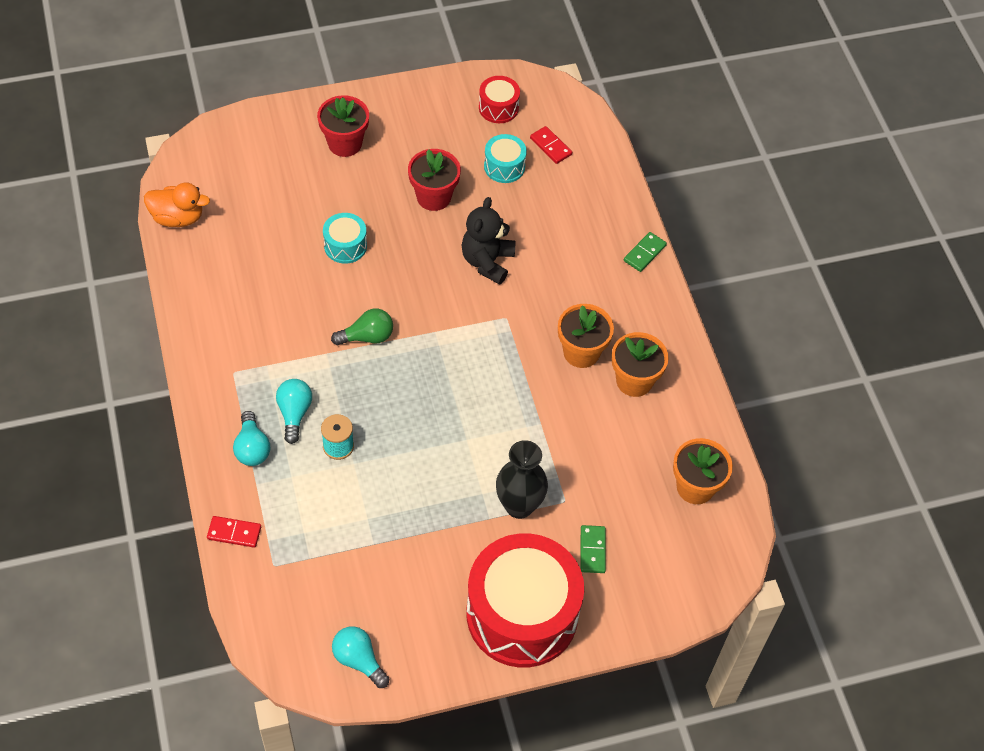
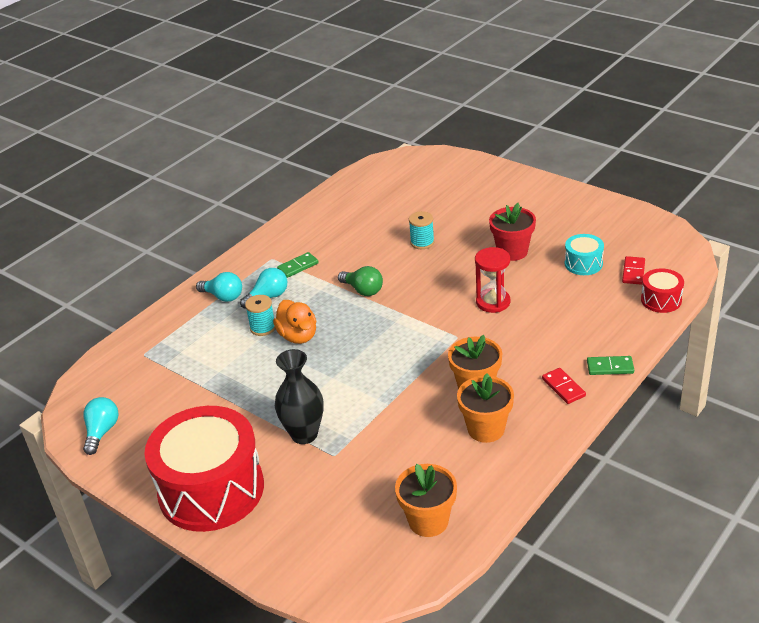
camera: 60 degrees right, 20 degrees down
(178, 217) = (358, 179): orange duck -> orange duck (298, 336)
(234, 533) = (152, 326): red domino -> red domino (563, 387)
(252, 448) = (223, 296): turquoise light bulb -> turquoise light bulb turned 105 degrees counterclockwise
(345, 143) = (500, 198): red flower pot -> none
(345, 246) = (422, 242): turquoise drum -> turquoise spool
(487, 261) = (493, 302): black teddy bear -> red hourglass
(498, 108) = (628, 234): red drum -> red drum (661, 300)
(592, 550) = (305, 495): green domino -> green domino (298, 266)

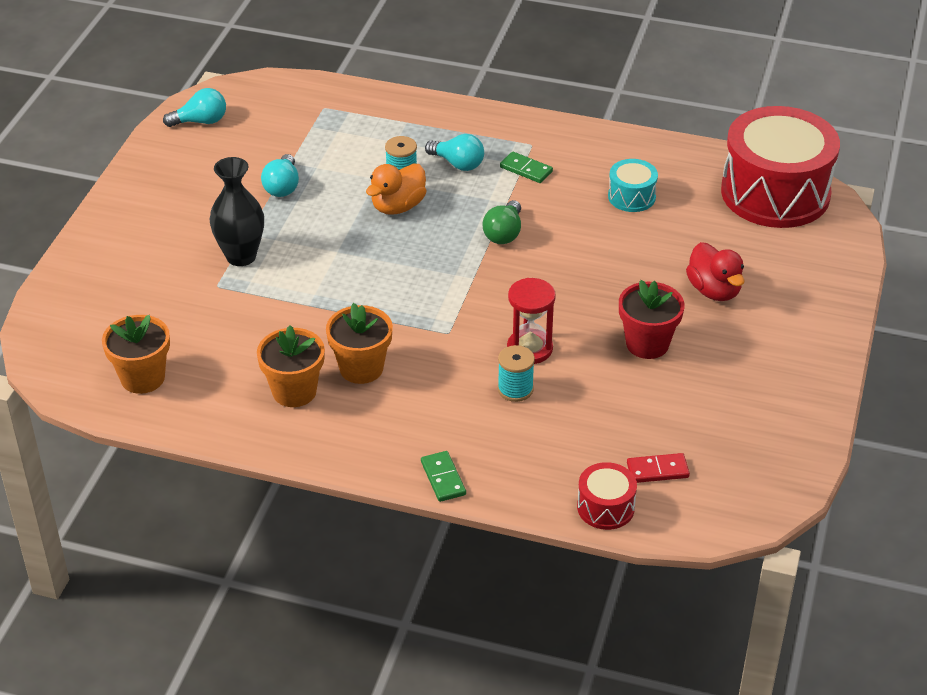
camera: 65 degrees right, 5 degrees up
(211, 490) = (144, 217): red drum -> red drum (775, 193)
(223, 296) = (444, 131): turquoise light bulb -> turquoise light bulb (282, 187)
(422, 242) = (626, 258): turquoise spool -> turquoise spool (515, 389)
(474, 215) = (714, 290): none -> red duck
(563, 387) = (389, 442): red domino -> none
(583, 264) = (653, 417): turquoise drum -> turquoise drum (631, 197)

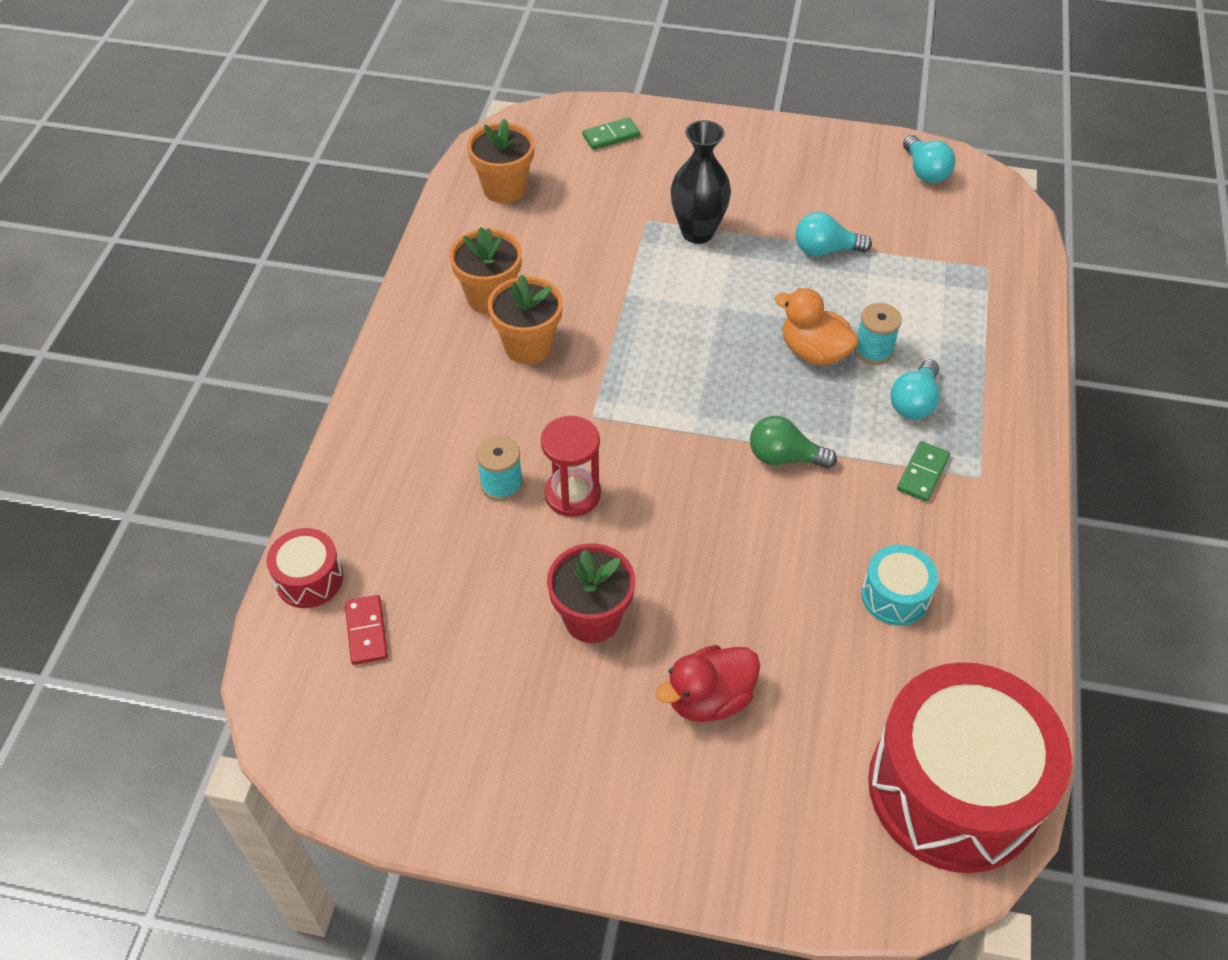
camera: 85 degrees right, 10 degrees up
(443, 478) = (361, 428): green domino -> green domino (611, 136)

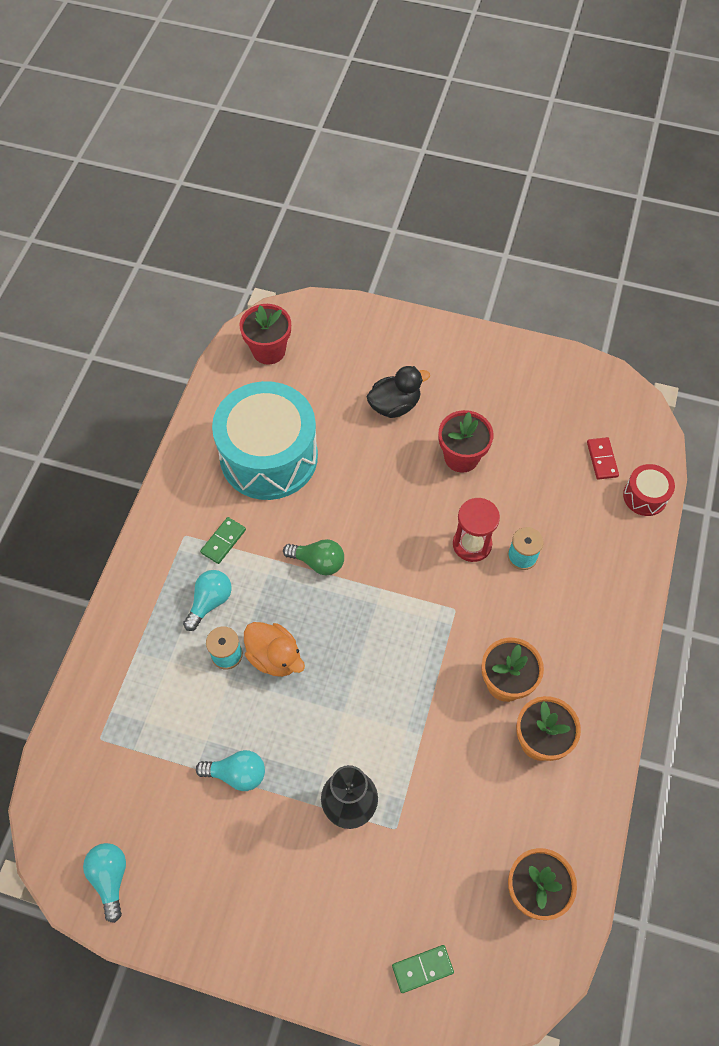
camera: 175 degrees left, 10 degrees up
(709, 698) = (394, 405): red duck -> black duck
(895, 596) = (269, 456): turquoise drum -> turquoise drum, size x2.28
(954, 789) = (269, 350): red drum -> red flower pot

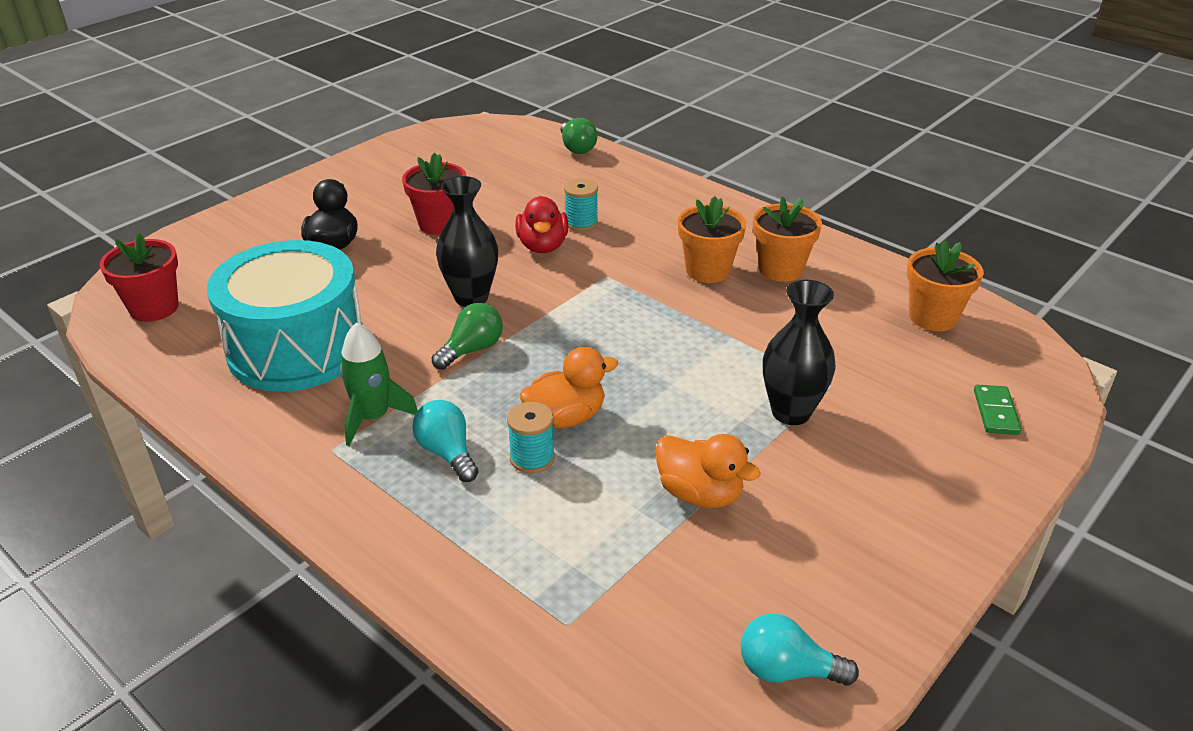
camera: 65 degrees left, 25 degrees down
(223, 541) = (373, 417): green domino -> green rocket
(237, 774) = (699, 494): turquoise light bulb -> orange duck
(378, 530) = (471, 297): none -> black vase
(472, 544) = (542, 246): red hourglass -> red duck
(602, 459) = (520, 156): red domino -> none
(645, 496) = (577, 148): red drum -> green light bulb

